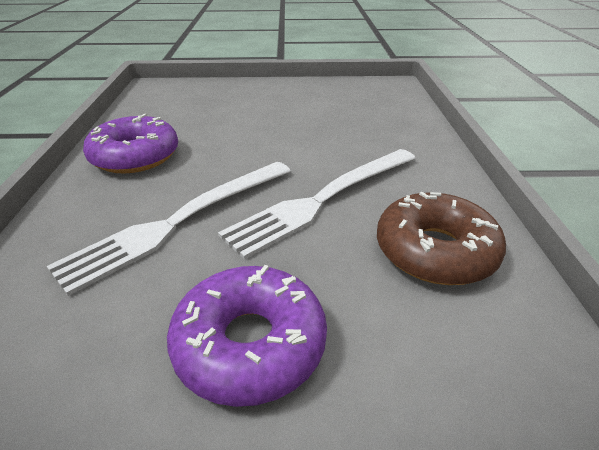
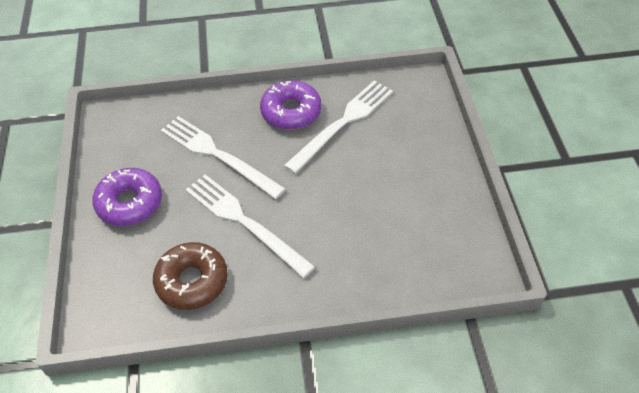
camera: 85 degrees right, 15 degrees up
(183, 126) = (343, 123): none -> white fork

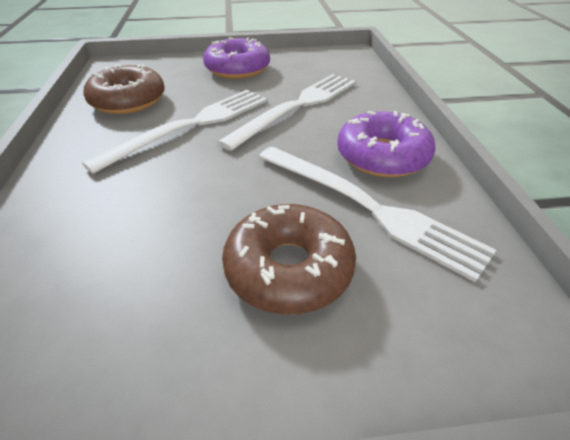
camera: 90 degrees right, 10 degrees down
(391, 157) = (289, 268): none -> brown donut

